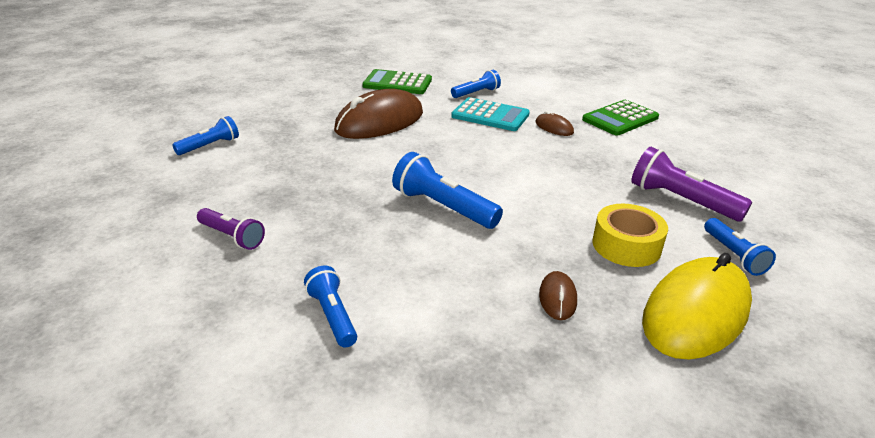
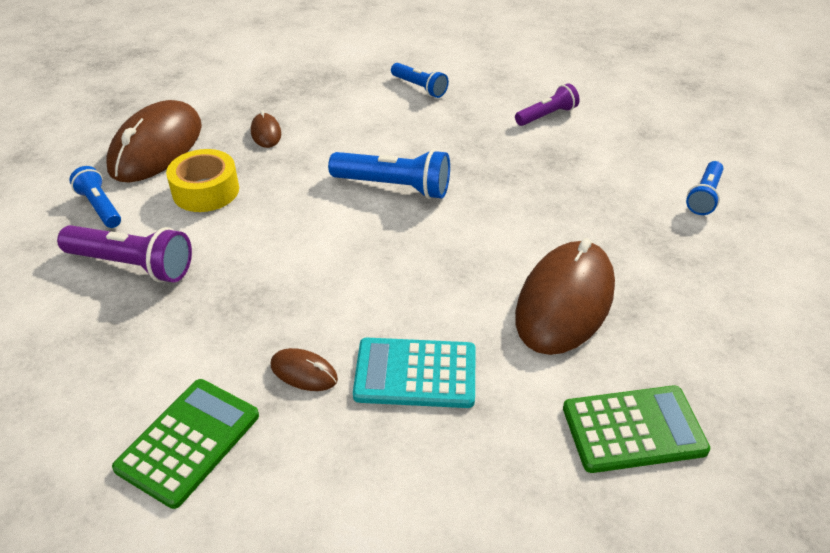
camera: 160 degrees right, 10 degrees up
(232, 237) = (547, 115): purple flashlight -> purple flashlight turned 135 degrees clockwise
(476, 93) = (472, 444): blue flashlight -> none
(695, 313) = (156, 147): yellow mouse -> brown mouse

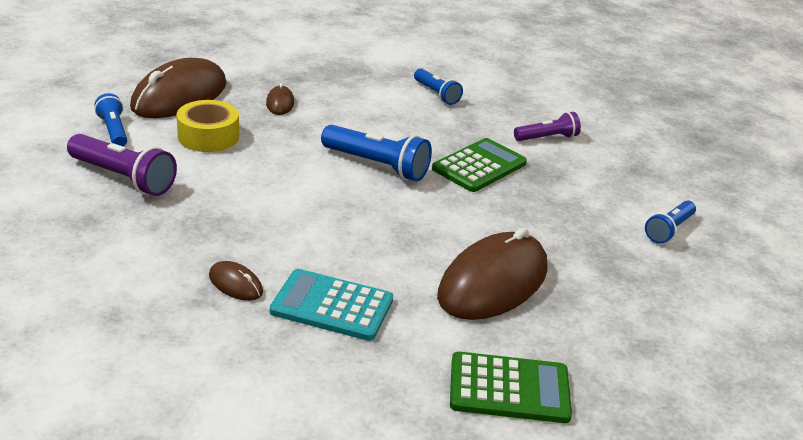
camera: 10 degrees right, 10 degrees down
(188, 442) = (118, 311): green calculator -> green calculator (479, 166)

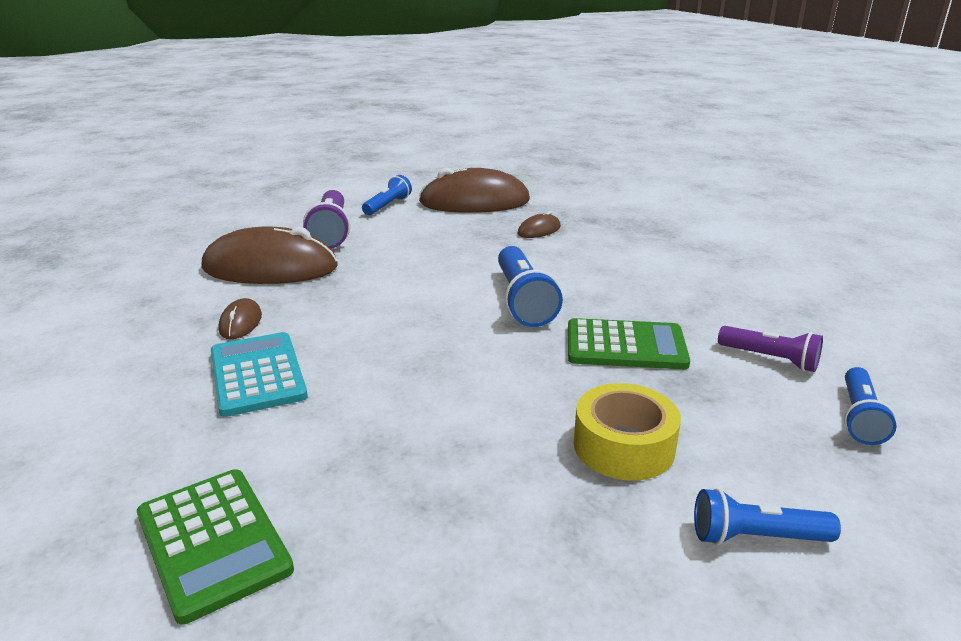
camera: 55 degrees right, 5 degrees down
(208, 136) = (438, 230): yellow tape -> yellow tape (623, 446)
(436, 94) = (708, 274): blue flashlight -> blue flashlight (859, 417)
(493, 282) = (414, 444): brown mouse -> brown mouse (270, 267)

